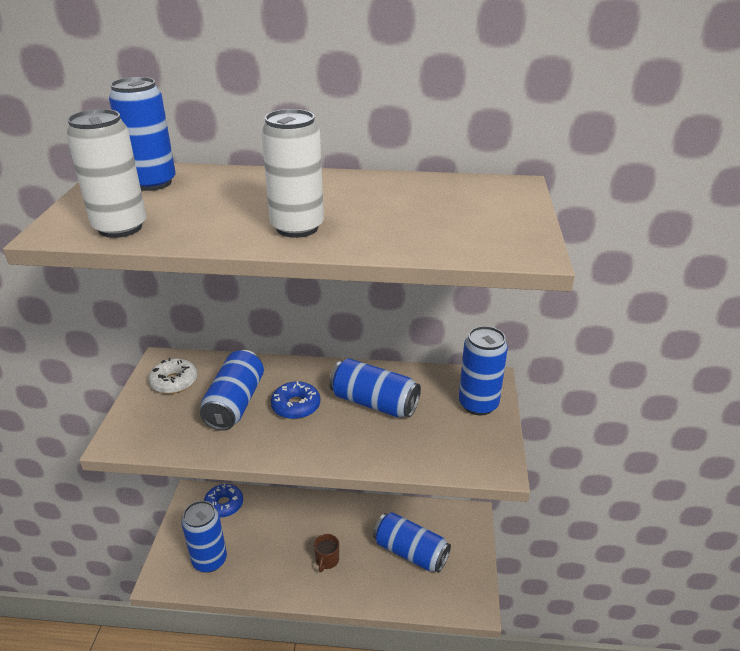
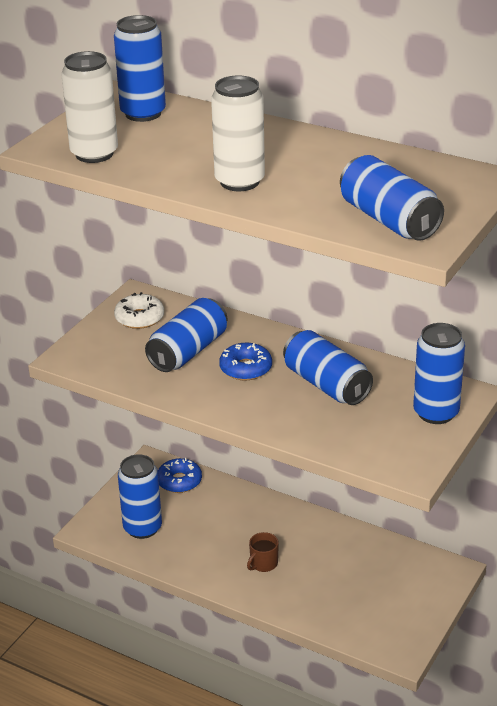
camera: 25 degrees right, 0 degrees up
(410, 552) = (359, 583): blue can -> blue can (389, 220)

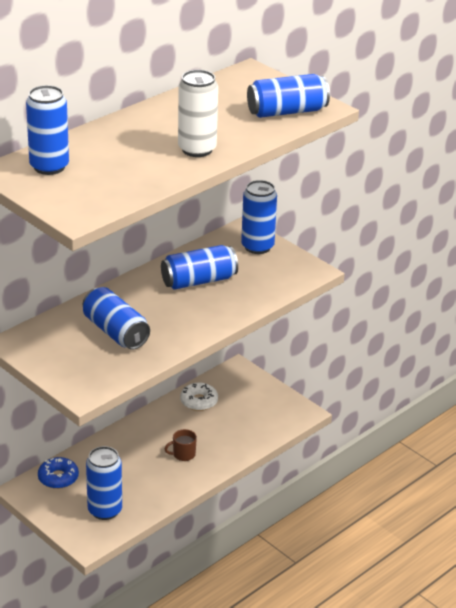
camera: 75 degrees left, 0 degrees up
(94, 154) = (107, 197): white can -> none
(139, 318) = (49, 347): white donut -> white donut (199, 401)
(246, 368) = (156, 310): blue donut -> none
(263, 563) = (183, 454): brown mug -> brown mug turned 105 degrees clockwise

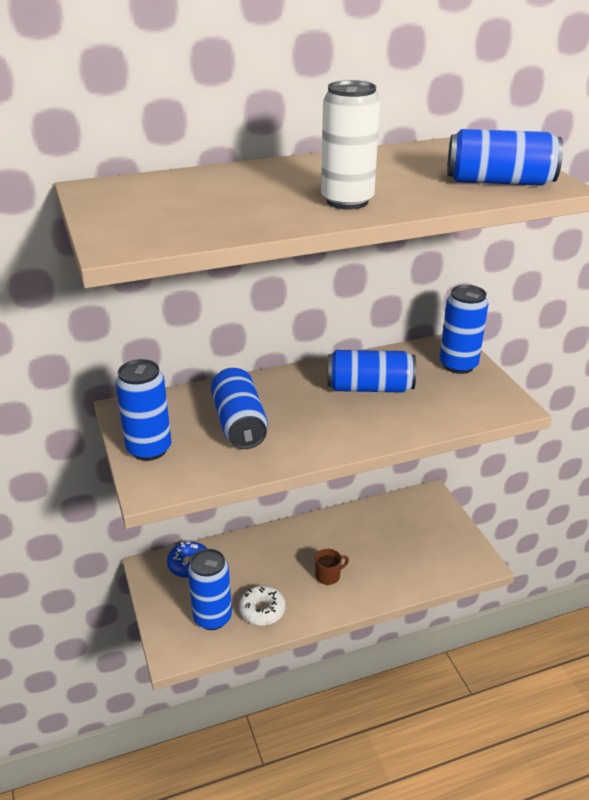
camera: 25 degrees right, 0 degrees up
(49, 167) = (148, 192): blue can -> blue can (149, 449)
(183, 454) = (328, 576): brown mug -> brown mug turned 150 degrees clockwise
(199, 401) = (374, 520): white donut -> white donut (262, 610)

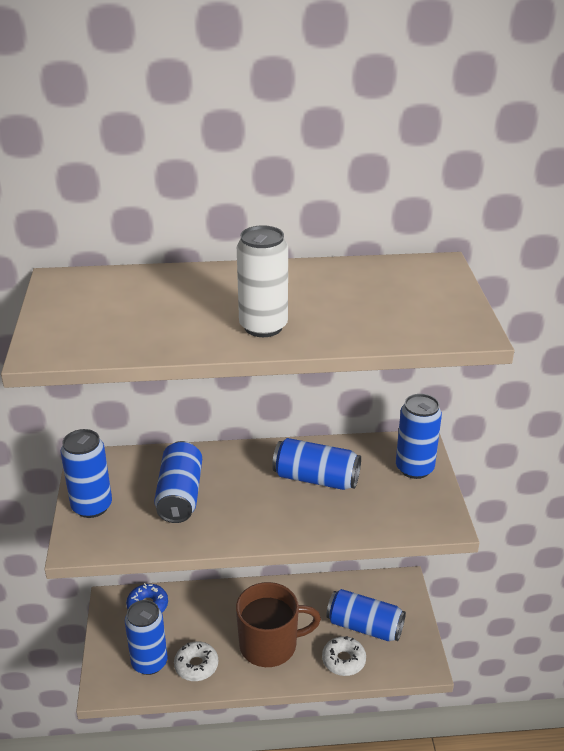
camera: 15 degrees right, 0 degrees up
(328, 576) = (270, 645): brown mug -> brown mug, size x2.36
(405, 575) = (343, 660): none -> white donut
(499, 182) = (421, 321): blue can -> blue can (364, 626)

